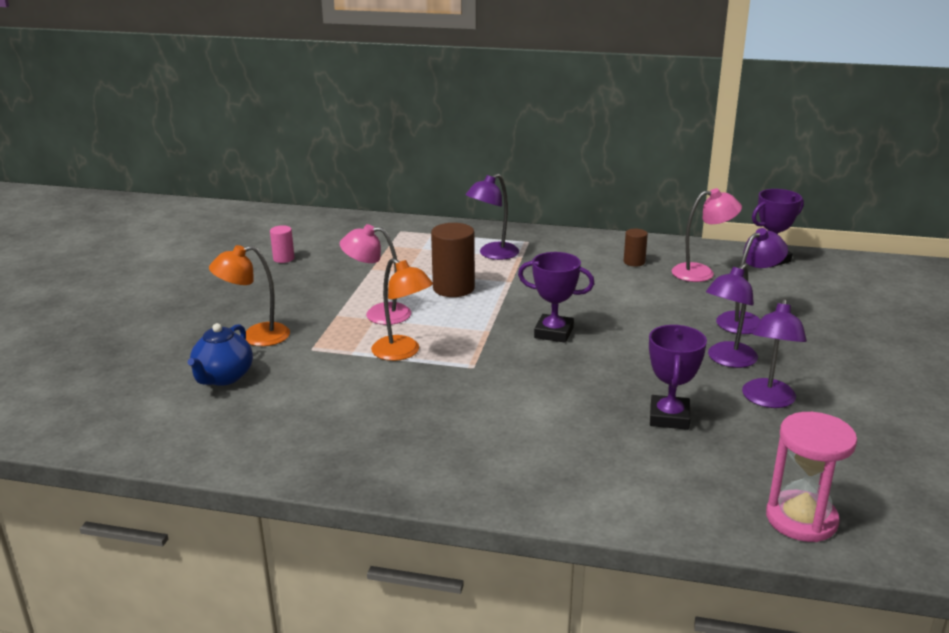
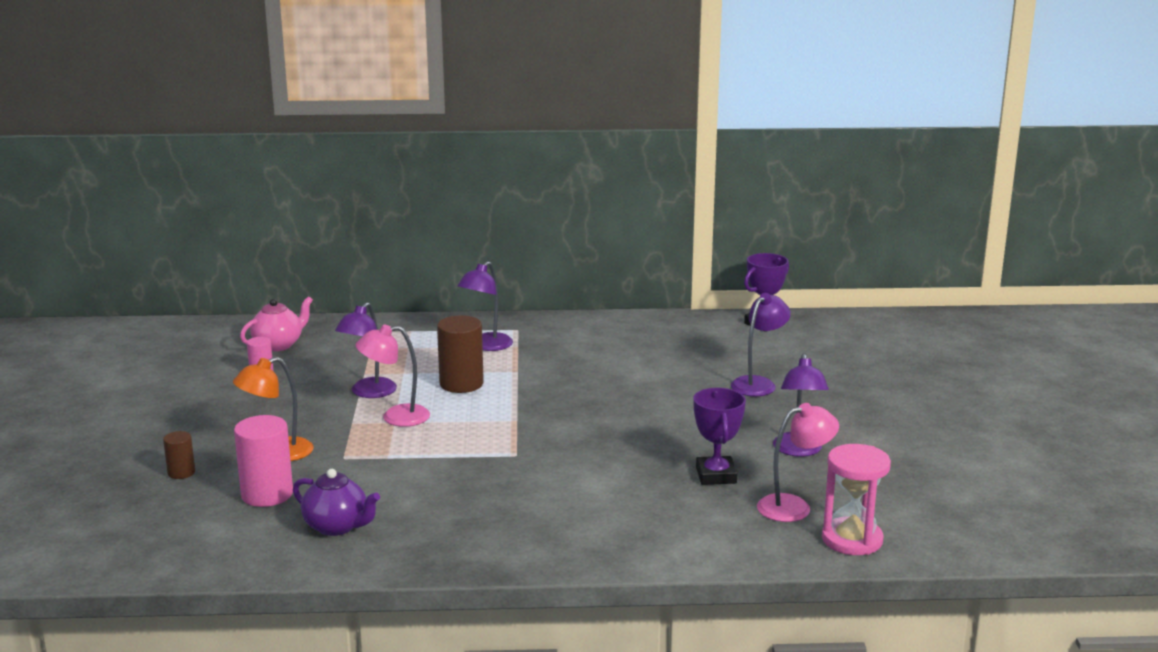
camera: 15 degrees left, 5 degrees down
(223, 377) = (267, 494): blue teapot -> pink cylinder
(268, 421) = (337, 526): none -> purple teapot
(312, 235) = (279, 345): none -> pink teapot
(402, 353) = (439, 450): orange lamp -> none
(553, 333) = (580, 415): purple trophy -> none
(634, 262) = (633, 339): brown cylinder -> brown cylinder (181, 473)
(701, 273) = (702, 343): pink lamp -> pink lamp (794, 506)
(727, 360) = (752, 420): purple lamp -> purple lamp (368, 393)

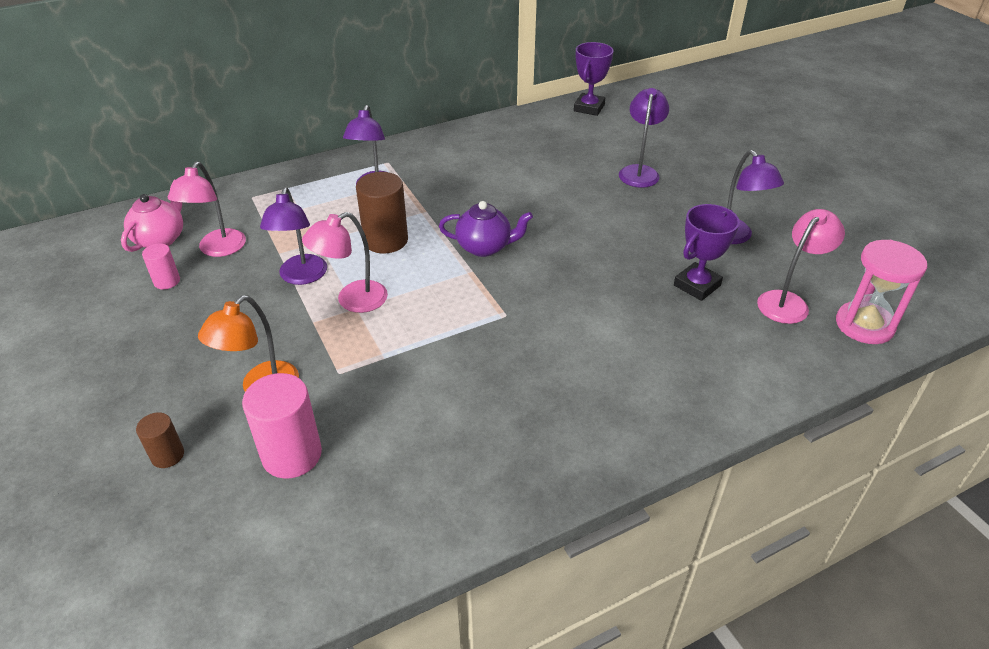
camera: 25 degrees left, 20 degrees up
(317, 361) = (218, 249): none -> pink lamp
(337, 526) = (403, 476): purple teapot -> purple teapot (485, 247)
(716, 475) = (697, 285): purple trophy -> purple trophy turned 75 degrees clockwise

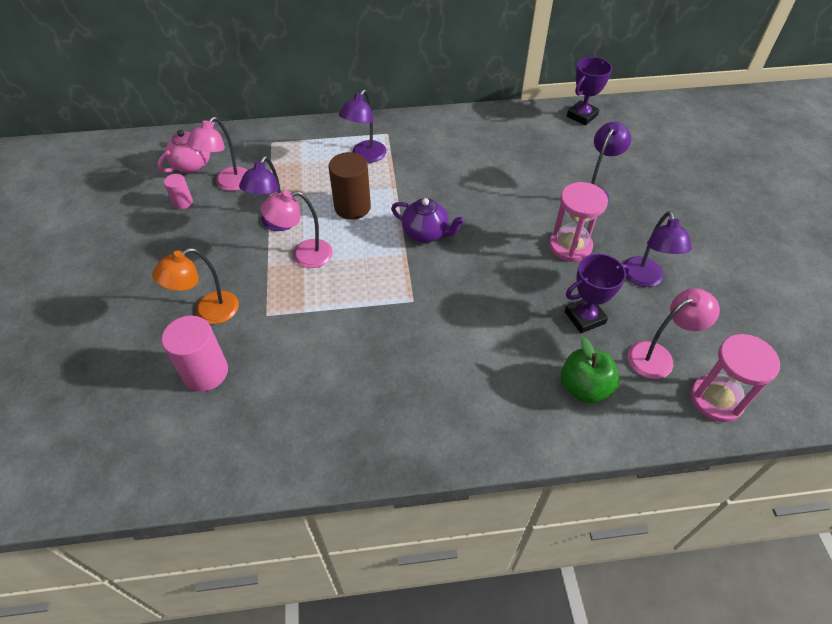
camera: 20 degrees right, 10 degrees up
(167, 455) = (126, 346): brown cylinder -> none
(644, 225) = (570, 246): none -> pink hourglass
(734, 349) = (584, 387): none -> green apple

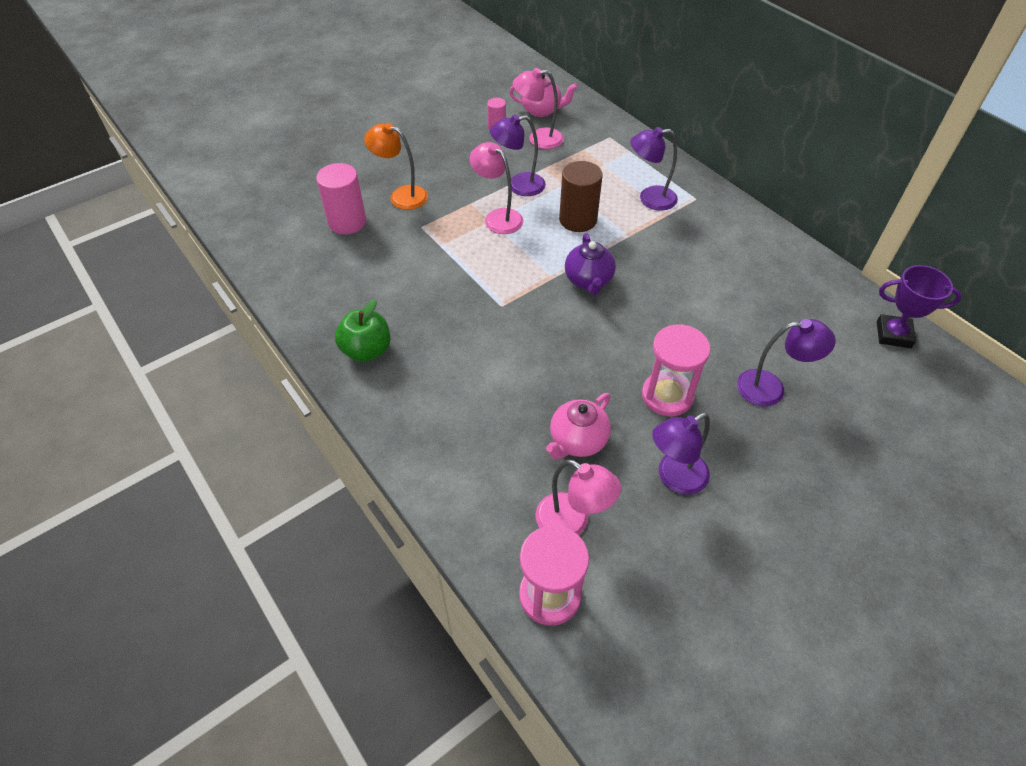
camera: 60 degrees right, 0 degrees up
(584, 317) = (577, 441): purple trophy -> pink teapot
(584, 387) = (488, 469): green apple -> green apple (367, 350)

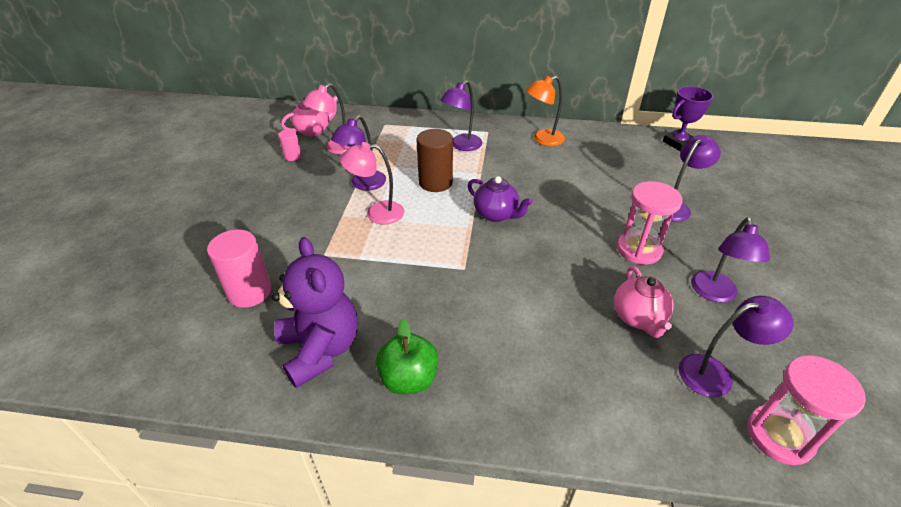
camera: 45 degrees left, 10 degrees down
(342, 292) = (320, 349): none -> purple teddy bear
(401, 195) = (275, 243): orange lamp -> orange lamp (542, 139)
(572, 523) = (715, 373): pink lamp -> purple lamp

